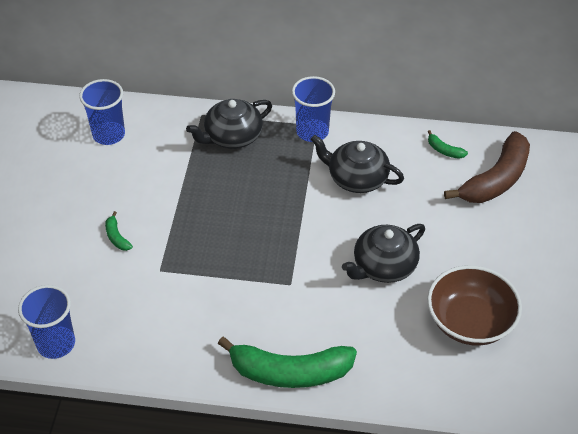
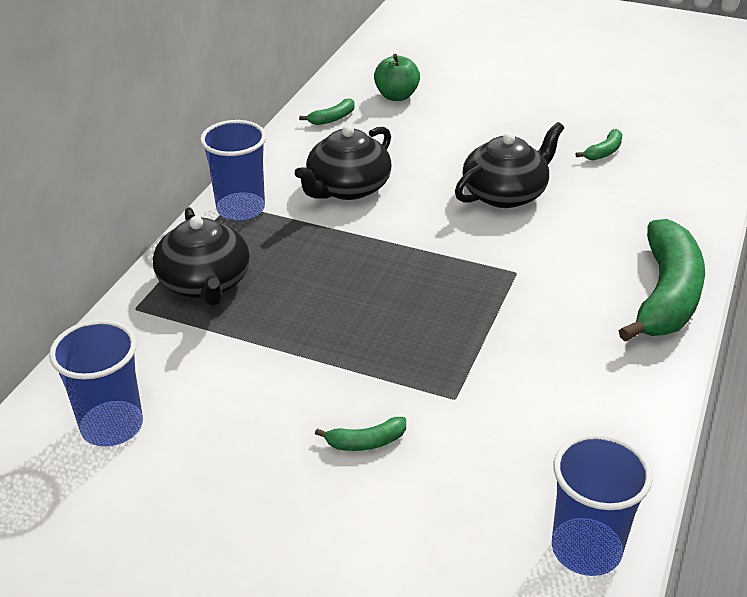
camera: 75 degrees left, 10 degrees down
(383, 266) = (505, 193): black teapot -> black teapot turned 105 degrees counterclockwise
(470, 321) = (604, 152): brown bowl -> green banana
(495, 180) = (396, 96): brown banana -> green apple

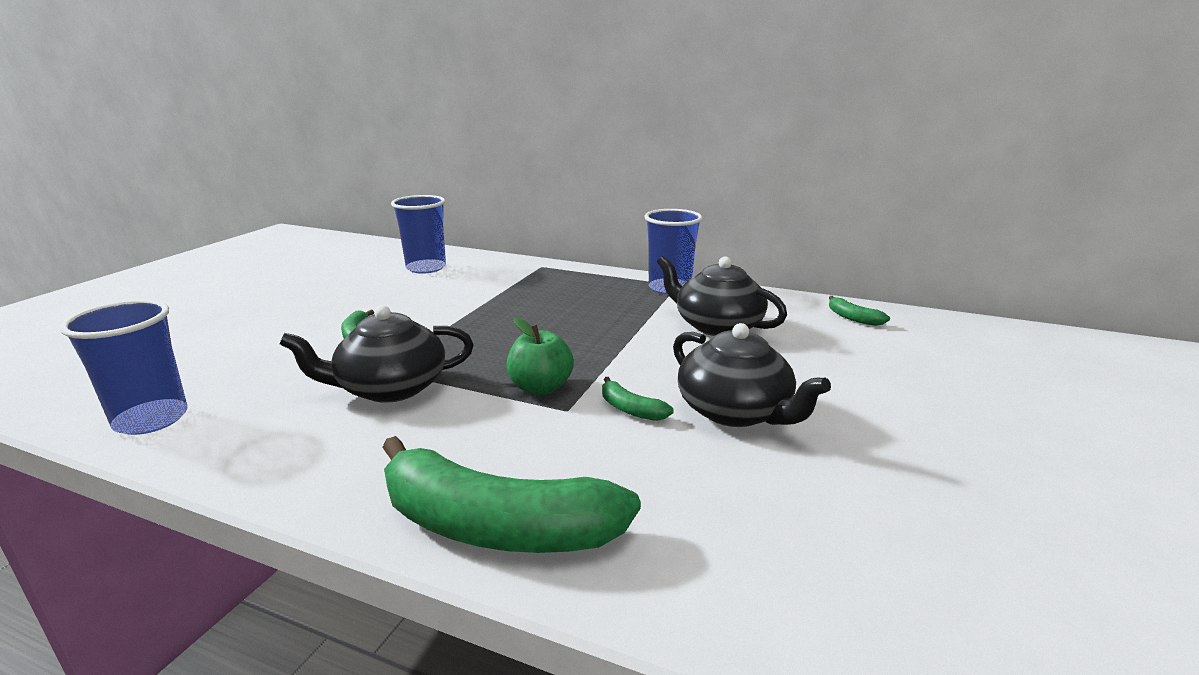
camera: 90 degrees right, 15 degrees down
(205, 283) = (567, 282): black teapot -> black teapot (390, 388)
(396, 96) = (937, 350): green apple -> green apple (540, 387)
(604, 152) = (902, 511): green banana -> green banana (630, 409)

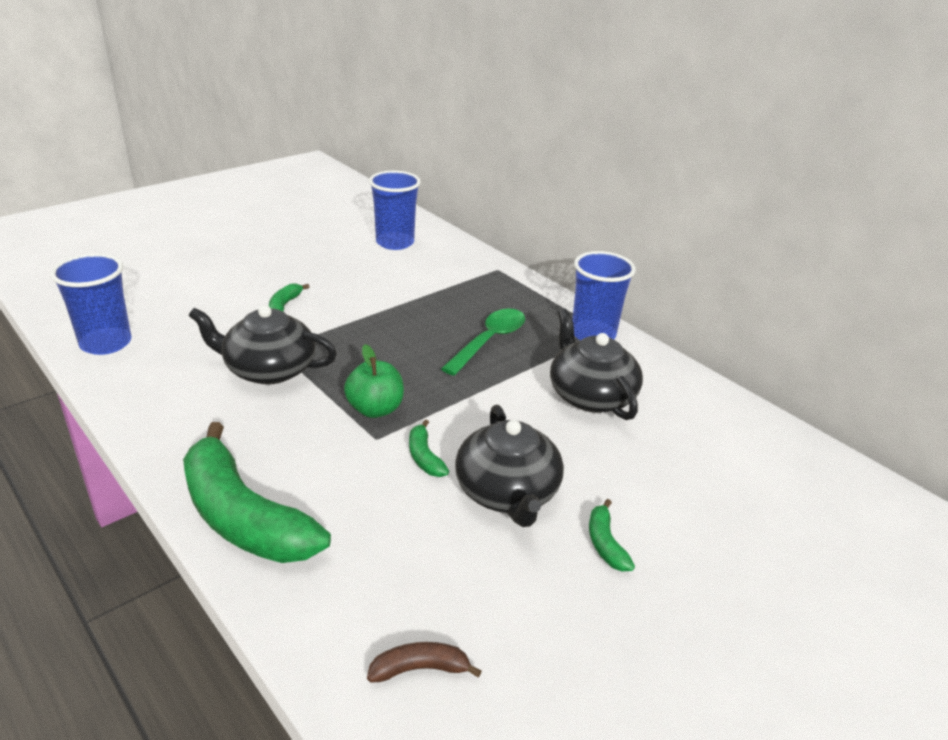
camera: 25 degrees right, 10 degrees up
(590, 312) = (489, 341): none -> green spoon
(840, 589) = (420, 669): none -> brown banana
(852, 318) = (742, 432): green banana -> green banana (605, 543)

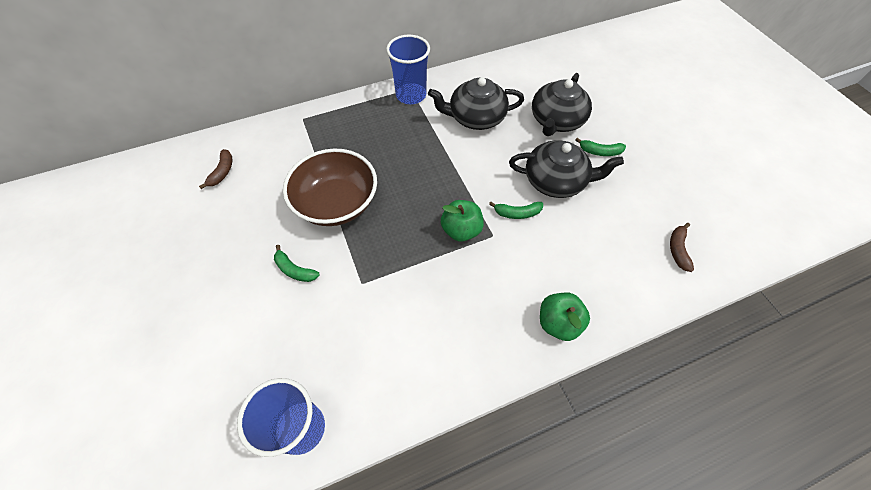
camera: 70 degrees left, 25 degrees up
(243, 516) = (558, 323): green banana -> green apple
(268, 369) = (391, 292): black teapot -> black teapot (556, 120)
(382, 313) = (336, 203): none -> brown bowl
(395, 242) = (222, 172): blue cup -> brown banana
(489, 341) = (399, 149): green spoon -> none

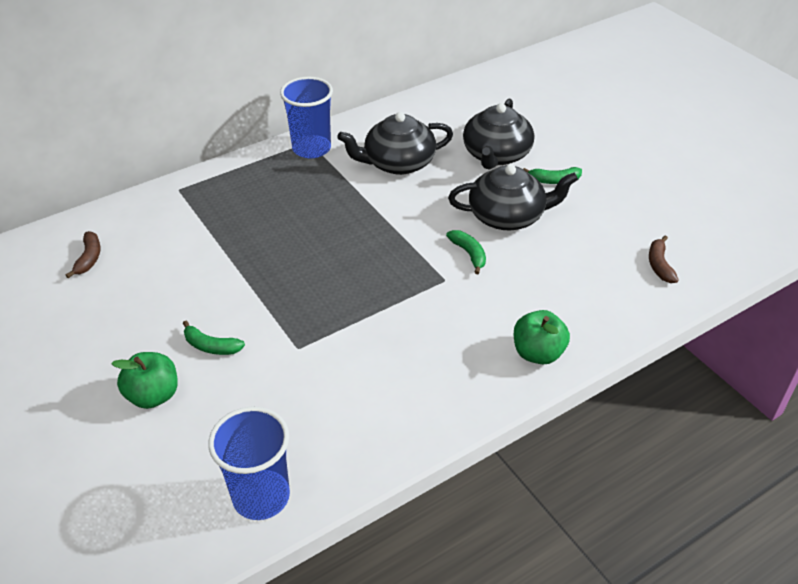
camera: 10 degrees left, 15 degrees down
(336, 203) = (246, 272): brown bowl -> none
(461, 230) = (406, 279): green apple -> green apple (153, 395)
(517, 213) = (469, 254): green banana -> green banana turned 105 degrees counterclockwise

